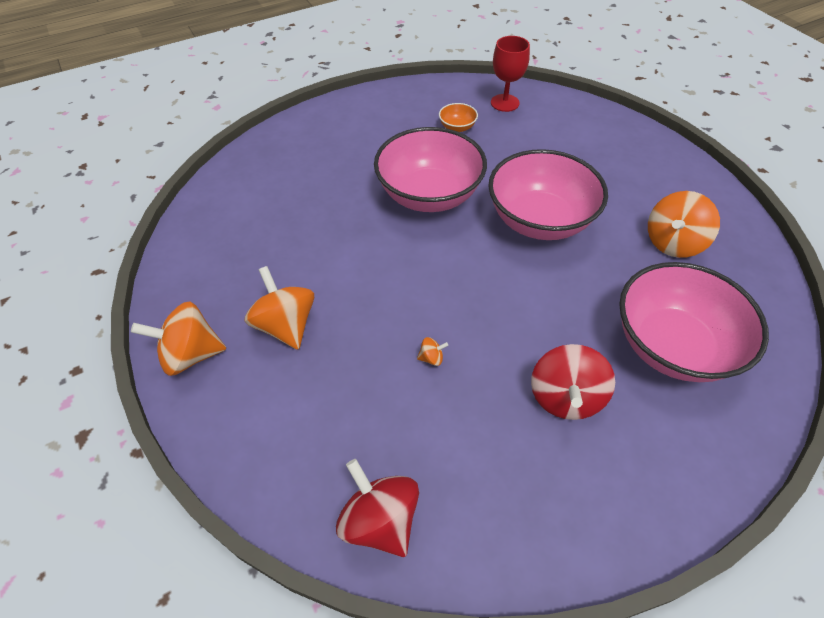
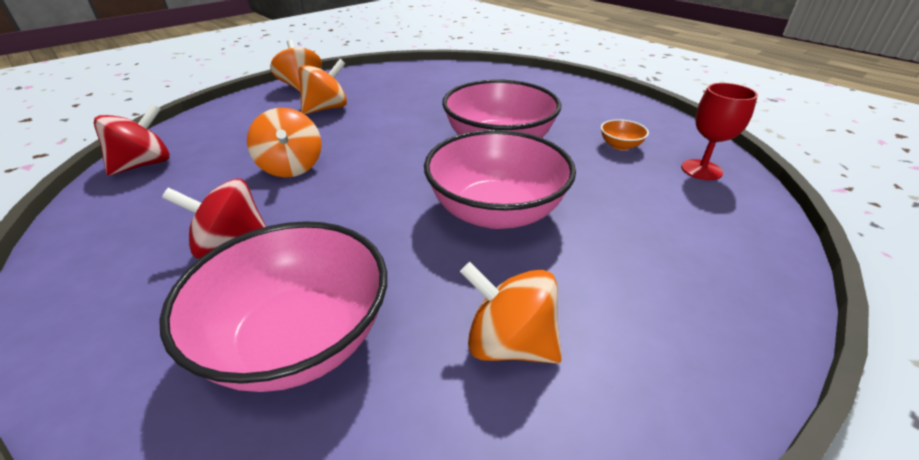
camera: 75 degrees right, 15 degrees down
(431, 358) = (291, 167): orange spinning top -> orange spinning top, size x2.42

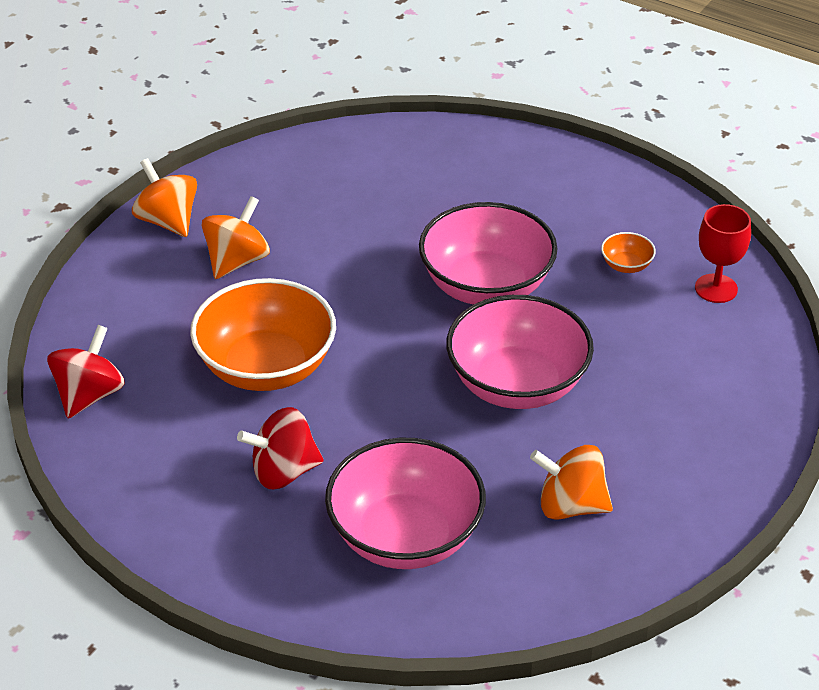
camera: 15 degrees left, 5 degrees up
(291, 167) = (266, 367): orange spinning top -> orange bowl

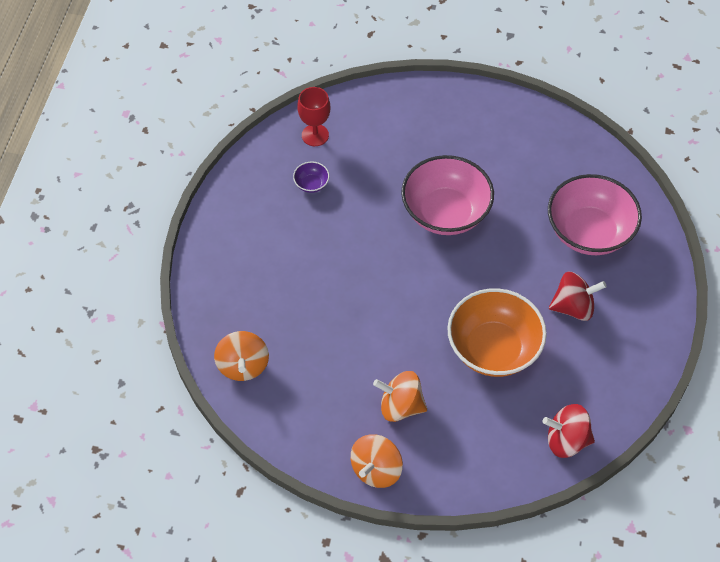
camera: 110 degrees left, 15 degrees up
(283, 471) = (573, 307): red spinning top -> red spinning top turned 60 degrees counterclockwise
(486, 286) = (363, 253): pink bowl -> none
(570, 505) = (527, 164): orange spinning top -> orange spinning top (243, 366)
(626, 265) = (311, 184): orange bowl -> purple bowl

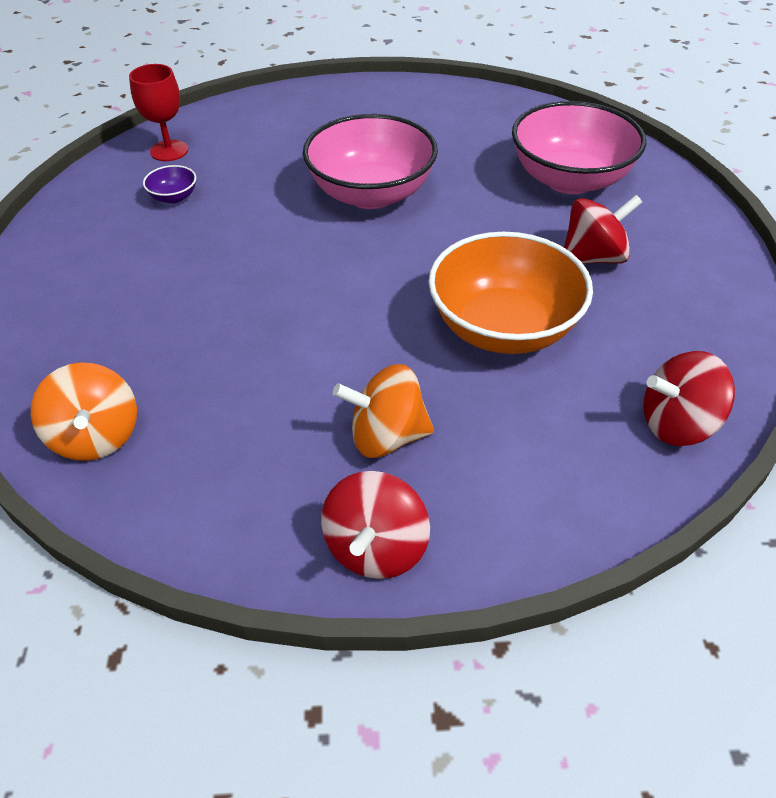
camera: 15 degrees left, 10 degrees down
(376, 470) = (376, 548): orange spinning top -> red spinning top

